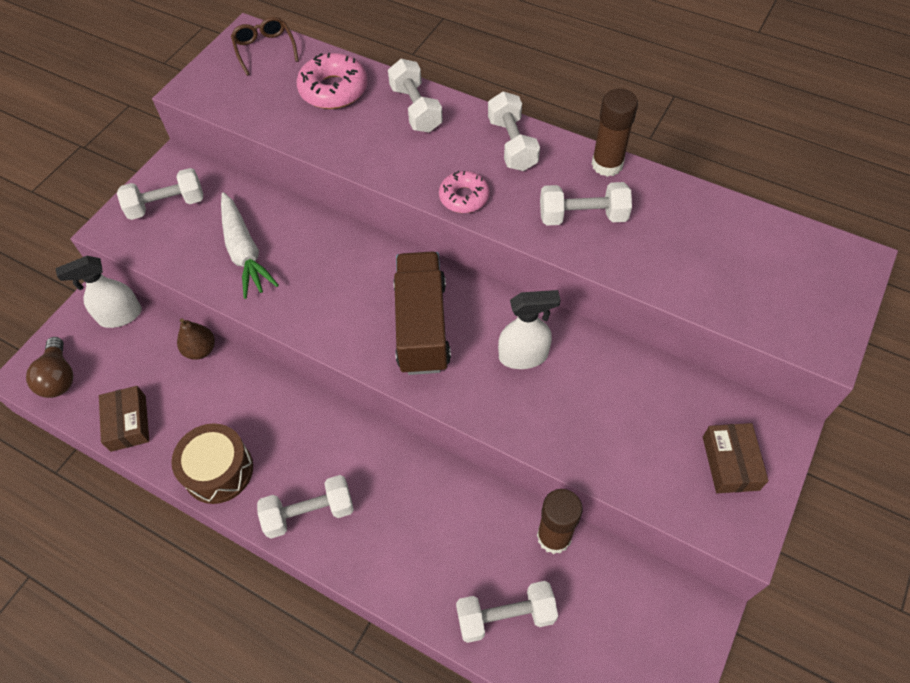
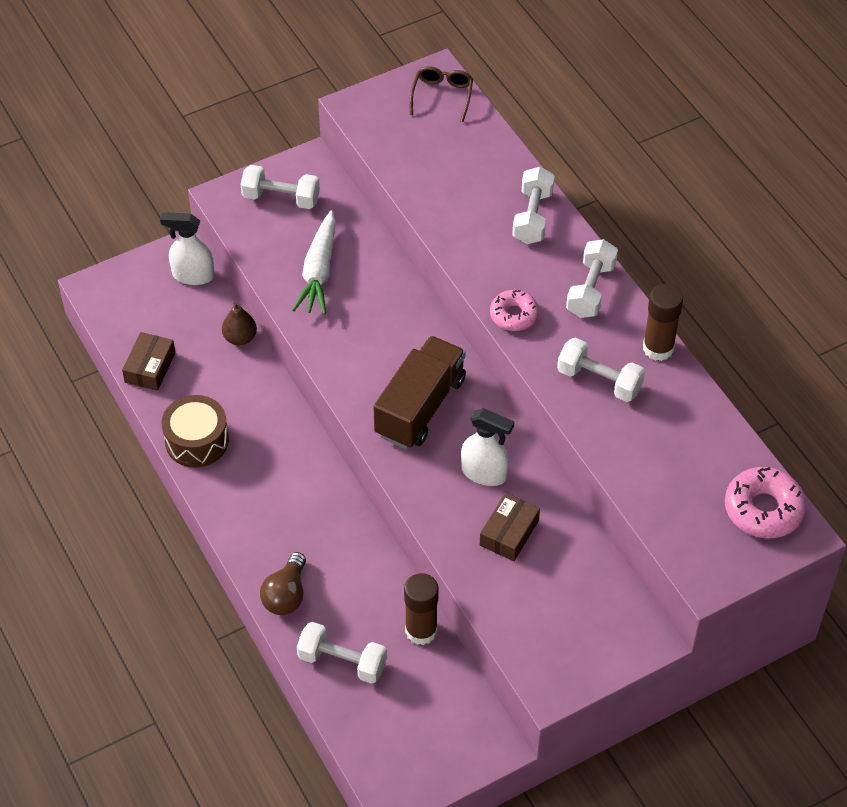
camera: 30 degrees right, 5 degrees down
(59, 377) = (117, 302): brown light bulb -> brown light bulb (286, 595)
(309, 513) = (245, 509): white dumbbell -> none
(333, 90) = (475, 164): pink donut -> pink donut (763, 509)
(730, 463) = (584, 638): brown box -> brown box (509, 533)

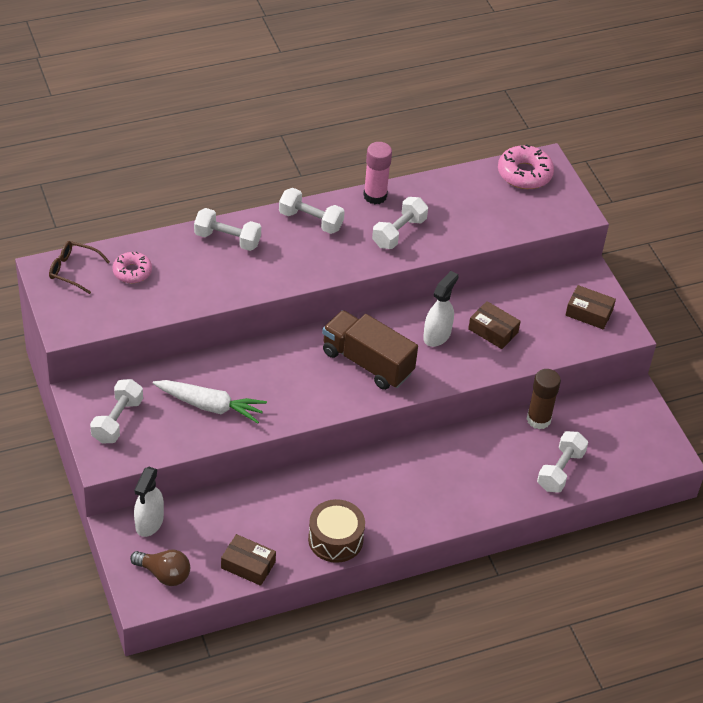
camera: 85 degrees left, 5 degrees down
(240, 338) = (230, 496): brown pear -> none
(286, 595) = (497, 497): brown light bulb -> brown light bulb (164, 574)
(514, 315) = (326, 268): pink donut -> pink donut (132, 272)
(573, 642) = (589, 313): none -> brown box
(658, 348) = (375, 196): brown glue stick -> pink glue stick

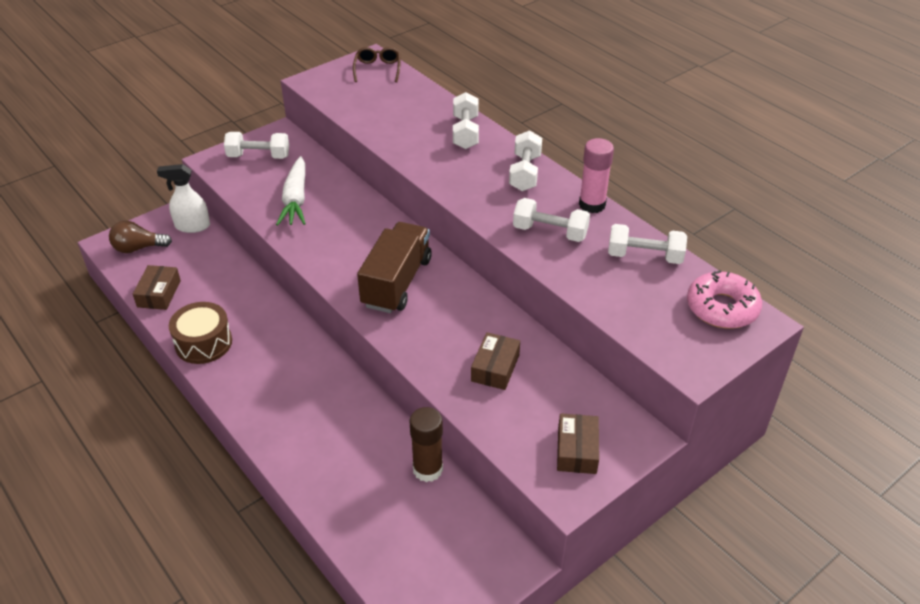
camera: 75 degrees right, 5 degrees down
(132, 272) = (393, 95): pink donut -> none
(164, 574) = (138, 248): brown light bulb -> brown light bulb turned 75 degrees clockwise
(437, 335) = (463, 324): white spray bottle -> none
(560, 470) = (358, 508): white dumbbell -> white dumbbell (644, 256)

